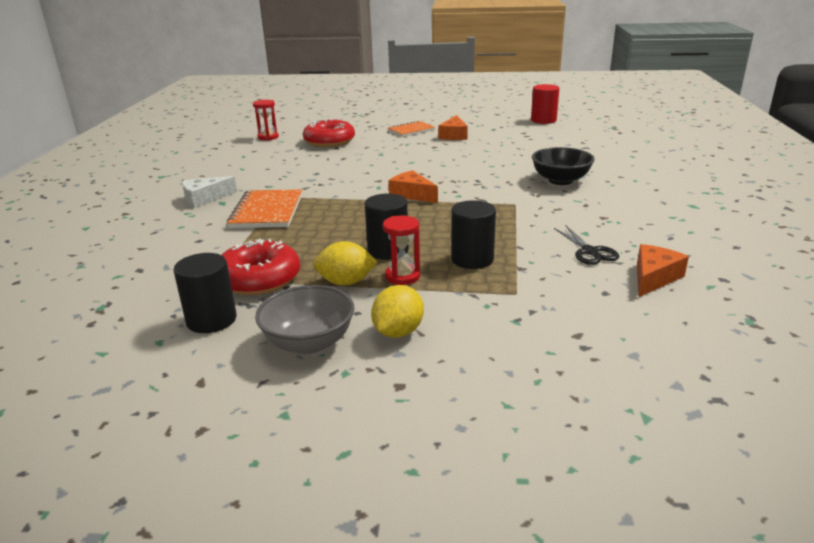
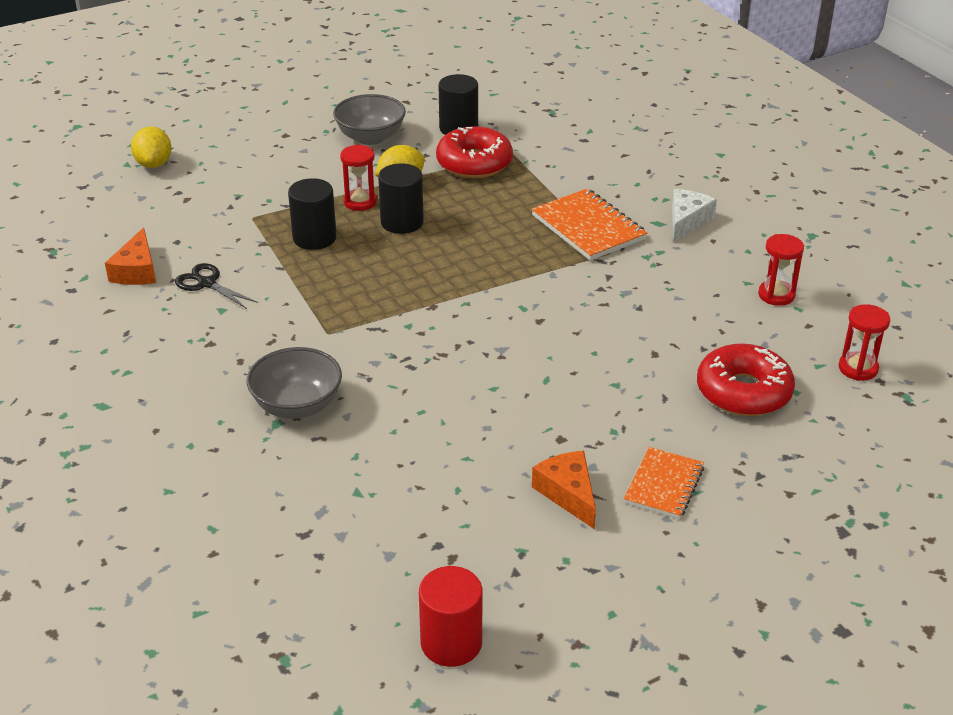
camera: 145 degrees right, 10 degrees up
(241, 161) = (776, 295): none -> red hourglass
(398, 332) = (317, 161): yellow lemon -> yellow lemon (154, 164)
(412, 194) = (465, 307): orange cheese -> none
(560, 180) = (297, 406): black bowl -> grey bowl

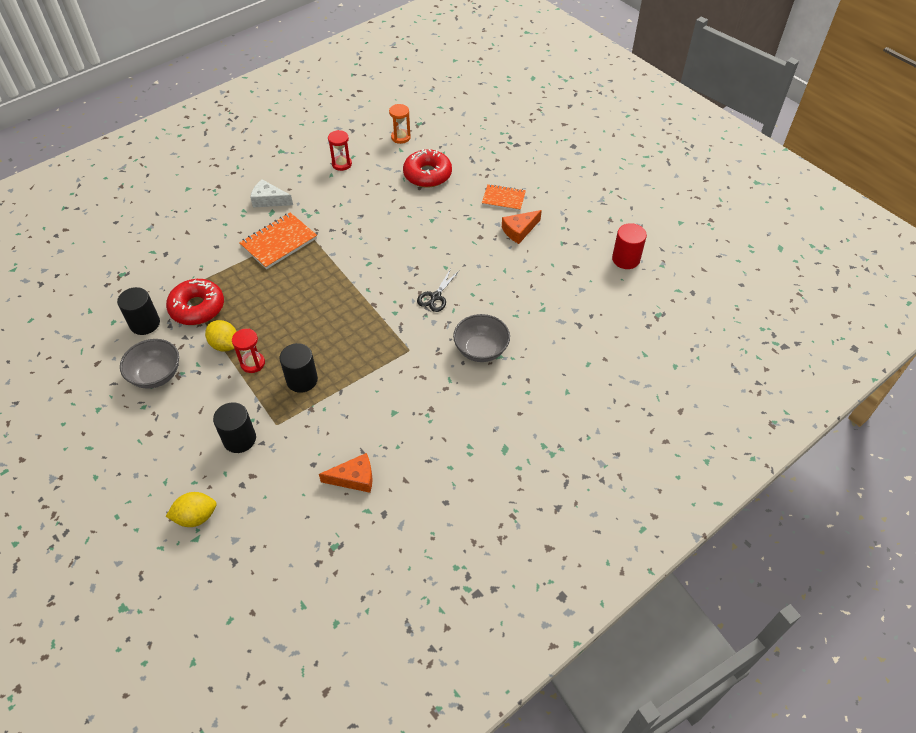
camera: 100 degrees left, 15 degrees up
(207, 283) = (365, 429): black scissors -> black scissors (435, 296)
(402, 222) = (278, 335): black cylinder -> black cylinder (239, 439)
(858, 368) = (400, 137): red hourglass -> orange hourglass

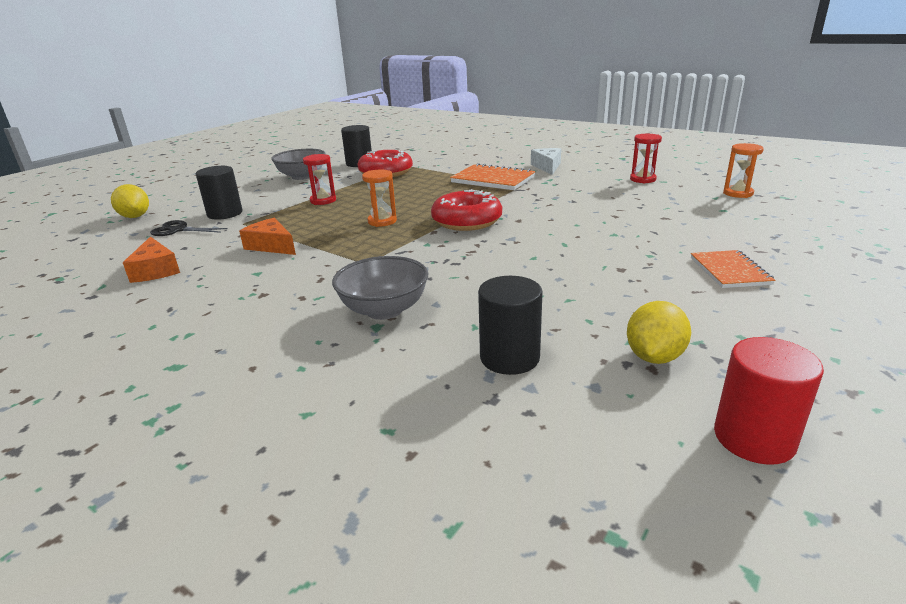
camera: 75 degrees right, 25 degrees down
(225, 345) = (344, 188): yellow lemon -> yellow lemon (654, 357)
(302, 380) = (304, 222): black cylinder -> black cylinder (509, 358)
(334, 330) = (382, 221): none -> orange hourglass
(427, 174) = (696, 217): red donut -> red donut (467, 221)
(435, 296) = (471, 261): black scissors -> black scissors (178, 230)
(519, 230) = (675, 296): orange cheese -> orange cheese (271, 246)

